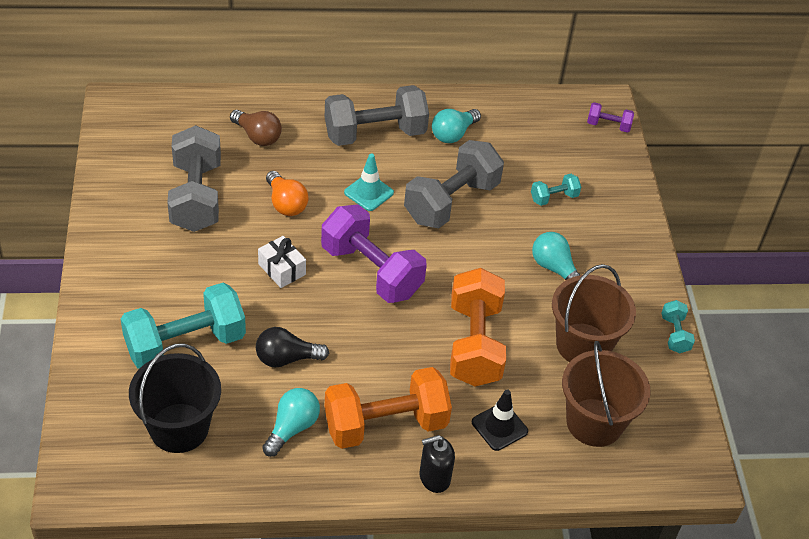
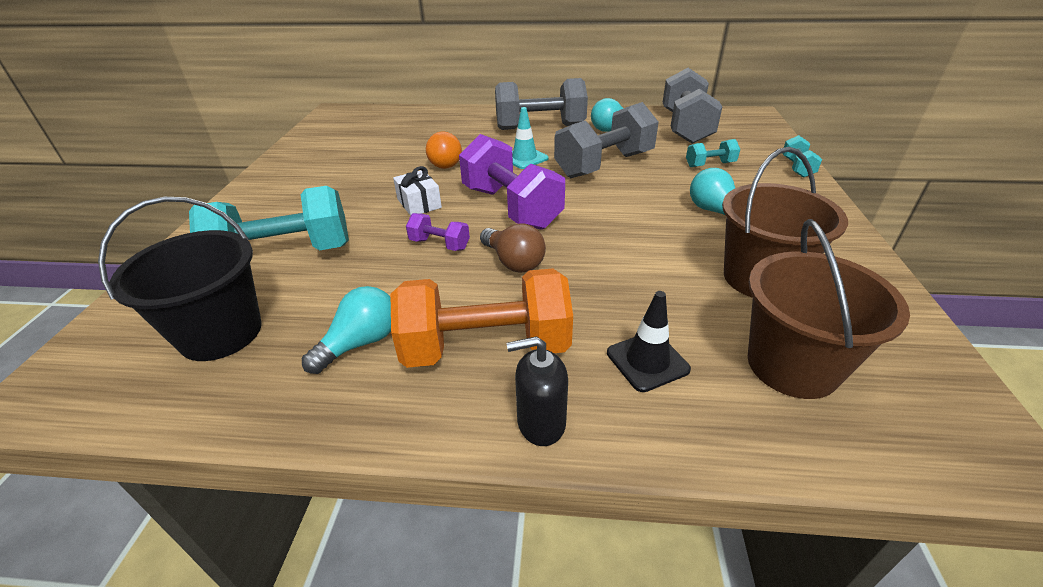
camera: 15 degrees right, 10 degrees down
(196, 197) = (365, 157): grey dumbbell -> grey dumbbell (685, 127)
(257, 136) = (437, 127): brown light bulb -> brown light bulb (513, 262)
(286, 358) = (389, 273): black light bulb -> none
(474, 344) = (618, 271): orange dumbbell -> none
(608, 125) = (759, 125): purple dumbbell -> purple dumbbell (439, 244)
(674, 334) = (883, 274): turquoise dumbbell -> turquoise dumbbell (797, 167)

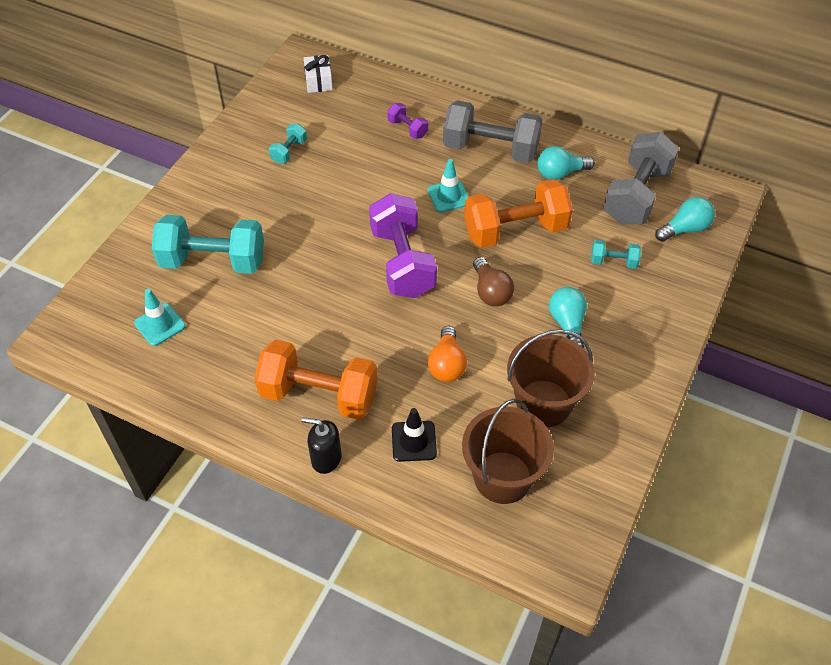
camera: 20 degrees right, 15 degrees up
(221, 333) = (160, 324): black bucket -> turquoise traffic cone
(360, 343) = (243, 363): turquoise light bulb -> turquoise light bulb (685, 229)
(419, 203) = (330, 232): white gift -> white gift (318, 81)
(439, 244) = (328, 287): purple dumbbell -> purple dumbbell (407, 129)
(443, 163) = (373, 180): orange light bulb -> orange light bulb (447, 364)
(513, 262) = (373, 325): brown light bulb -> brown light bulb (491, 291)
(604, 165) = (515, 230): grey dumbbell -> orange dumbbell
(797, 167) = (692, 293): turquoise dumbbell -> turquoise dumbbell (289, 151)

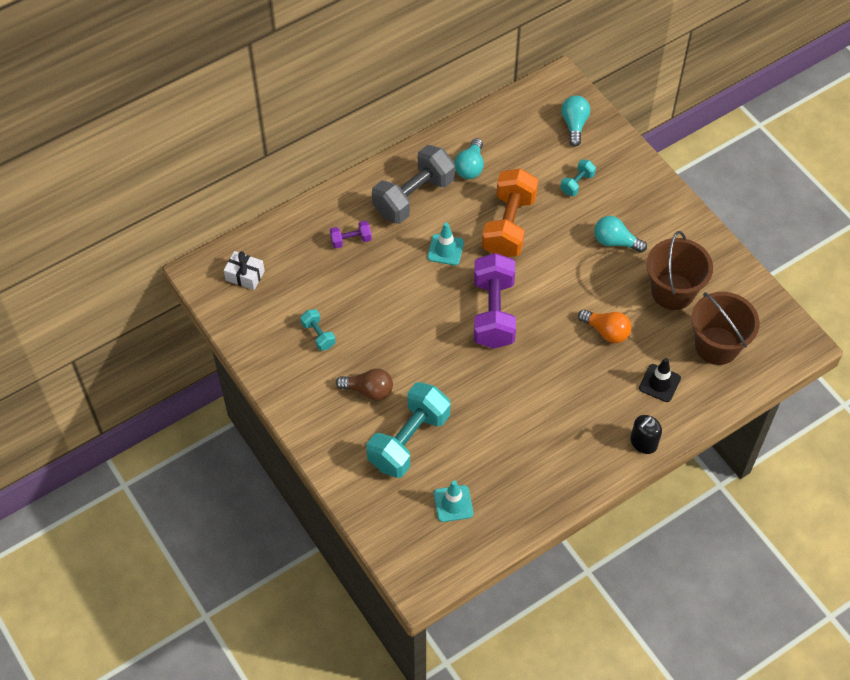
camera: 60 degrees left, 5 degrees up
(319, 395) = (586, 423): orange dumbbell -> none
(402, 262) = (493, 313): purple dumbbell -> purple dumbbell turned 75 degrees clockwise
(491, 291) = (557, 271): brown light bulb -> brown light bulb (368, 390)
(636, 195) = (524, 134): grey dumbbell -> none

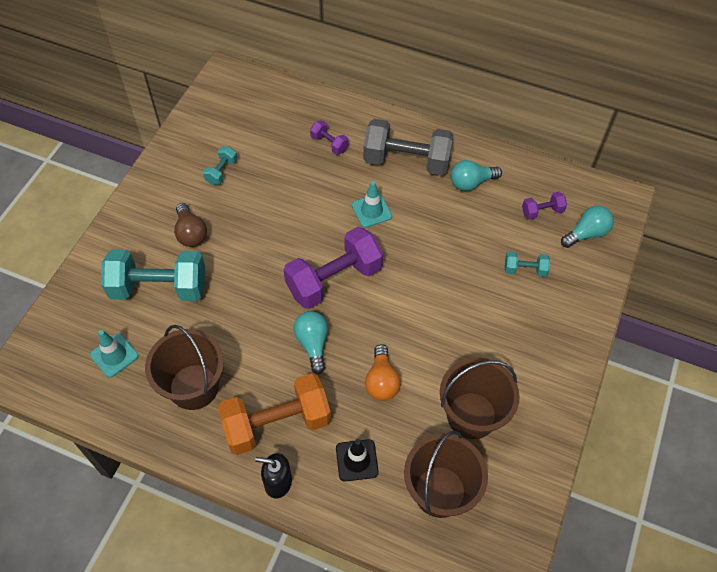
camera: 55 degrees right, 0 degrees up
(245, 275) = (244, 98): white gift -> none
(509, 226) = (434, 242): orange dumbbell -> orange dumbbell (277, 423)
(523, 459) = (194, 387): none -> brown bucket
(533, 139) = (542, 211): none -> purple dumbbell
(615, 242) = (487, 335): turquoise light bulb -> turquoise light bulb (313, 344)

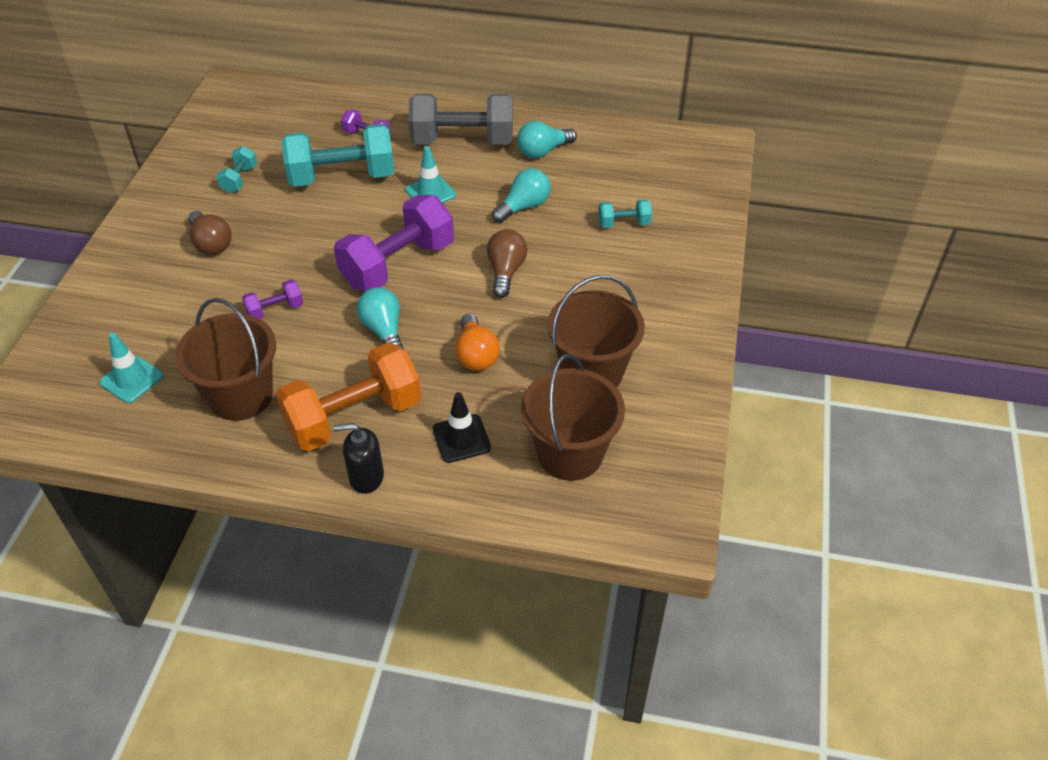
camera: 10 degrees left, 10 degrees down
(159, 288) = (179, 303): turquoise dumbbell -> turquoise dumbbell (342, 177)
(419, 302) = (506, 272): none -> brown light bulb
(542, 211) = (631, 167): purple dumbbell -> purple dumbbell (275, 310)
(586, 234) = (686, 180): turquoise light bulb -> turquoise light bulb (524, 207)

